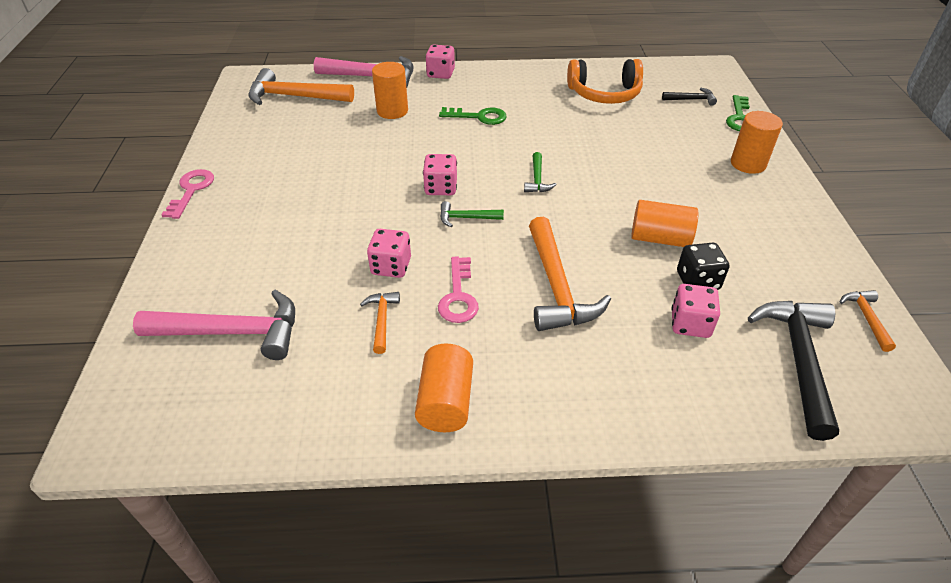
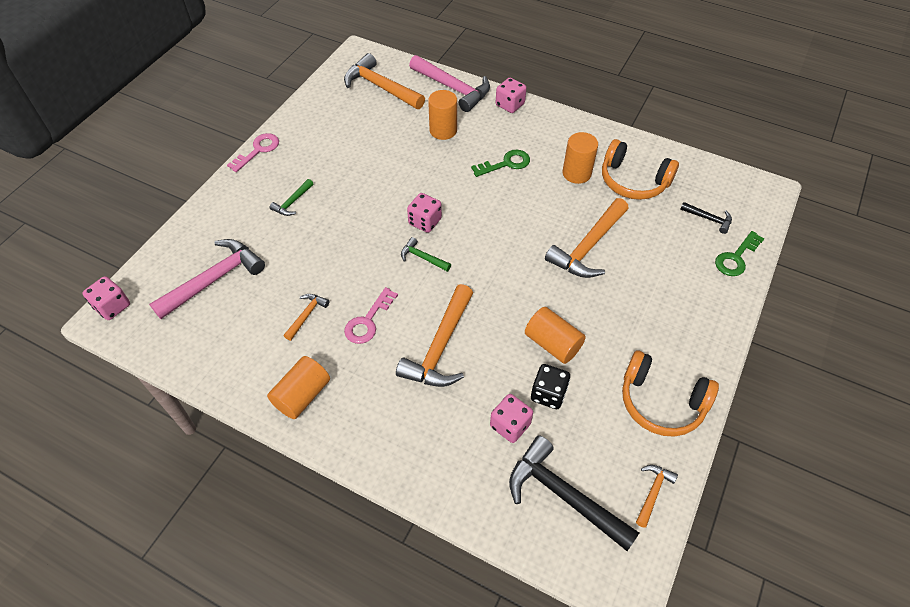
camera: 30 degrees right, 10 degrees up
(232, 332) = (214, 279): pink hammer -> pink hammer turned 75 degrees counterclockwise
(391, 266) = (342, 275): pink dice -> pink dice (112, 306)
(479, 117) = (506, 163): green key -> green key turned 60 degrees counterclockwise
(537, 179) = (503, 245): green hammer -> green hammer (292, 202)
(615, 152) = (588, 246): none -> orange hammer
(748, 164) = (695, 308): orange cylinder -> orange cylinder (576, 173)
(796, 244) = (661, 402): none -> orange headphones
(799, 360) = (564, 495): black hammer -> black hammer turned 90 degrees counterclockwise

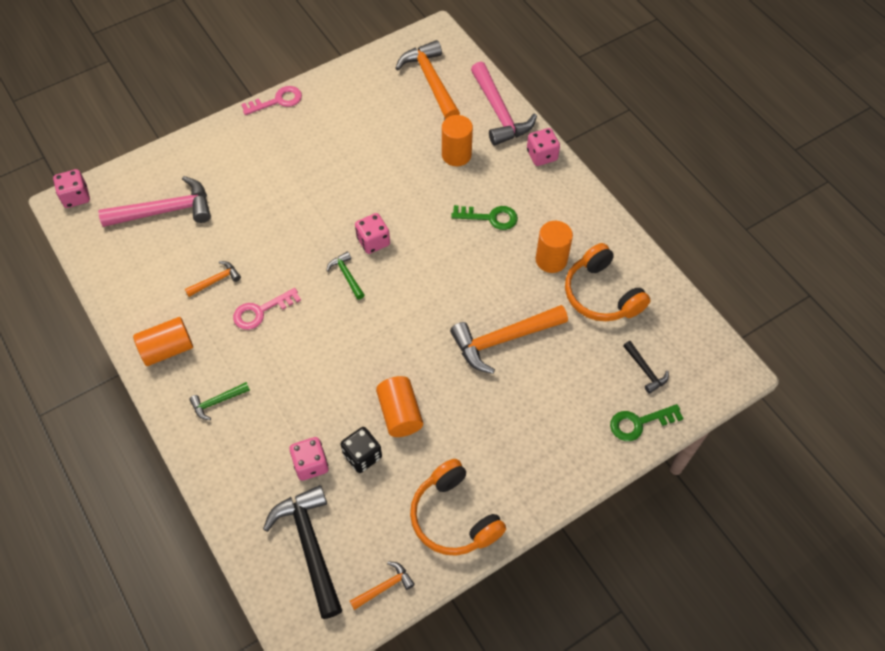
camera: 30 degrees right, 5 degrees up
(292, 202) = (273, 167): green hammer -> green hammer (217, 401)
(440, 347) = (303, 365): orange hammer -> none

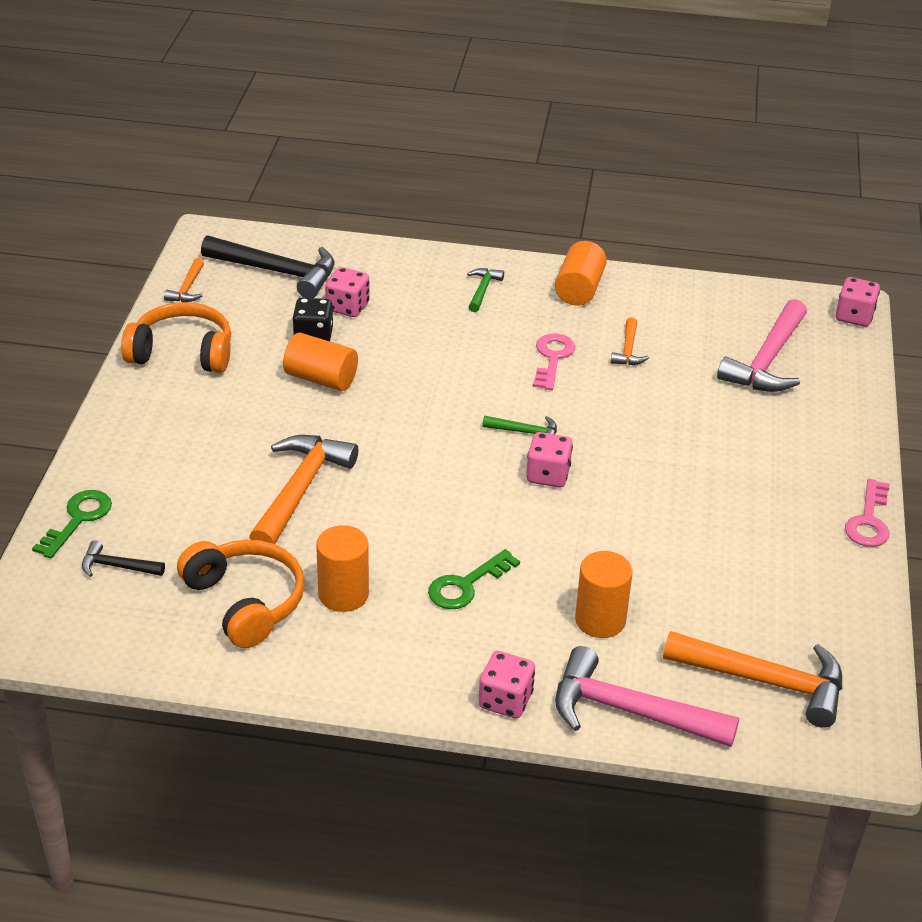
camera: 130 degrees right, 20 degrees down
(601, 294) = (245, 602): orange headphones -> orange headphones turned 45 degrees clockwise

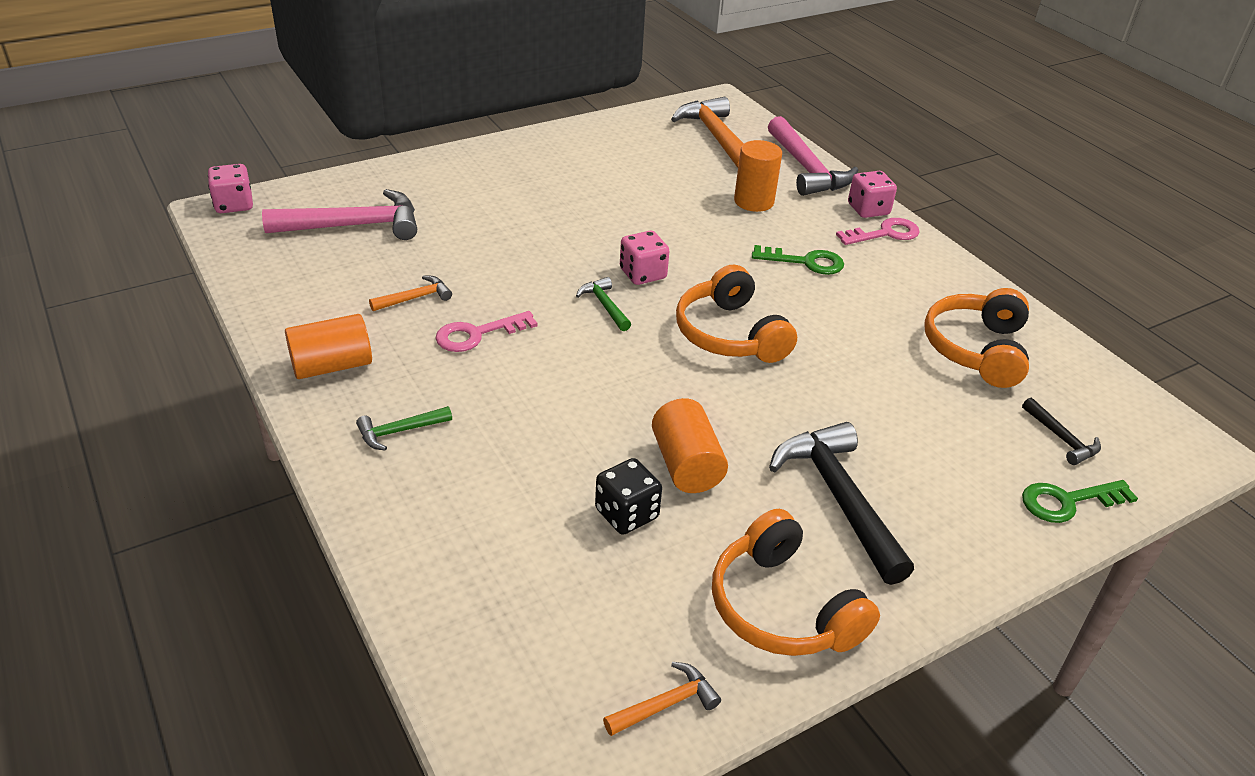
camera: 130 degrees left, 0 degrees up
(277, 272) = (535, 633): black hammer -> black hammer (839, 499)
(300, 490) = (839, 389): orange hammer -> none
(343, 594) = (897, 309): orange cylinder -> none
(347, 307) = (542, 519): pink dice -> none
(421, 475) = (730, 334): none -> orange headphones
(868, 521) = (517, 140): pink key -> pink key (885, 233)

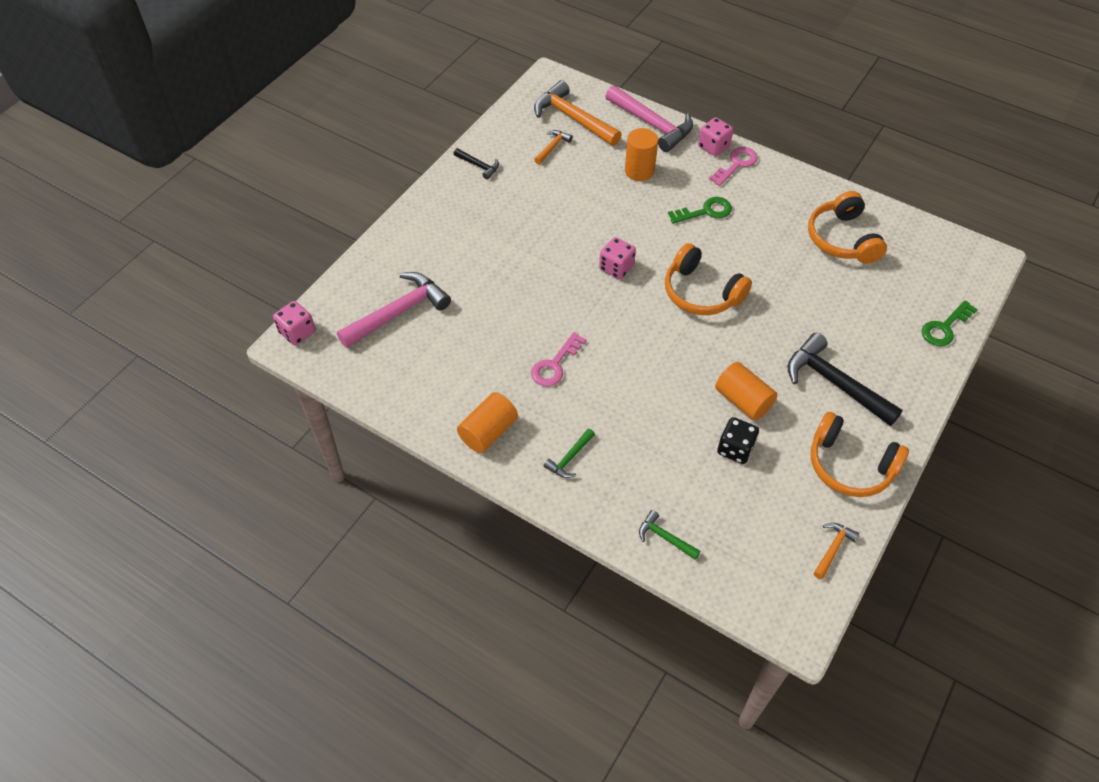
camera: 25 degrees left, 15 degrees up
(415, 298) = (492, 355): orange hammer -> orange hammer (552, 147)
(605, 305) = (613, 305): green hammer -> green hammer (665, 537)
(1061, 438) = (920, 285): black hammer -> black hammer (478, 166)

